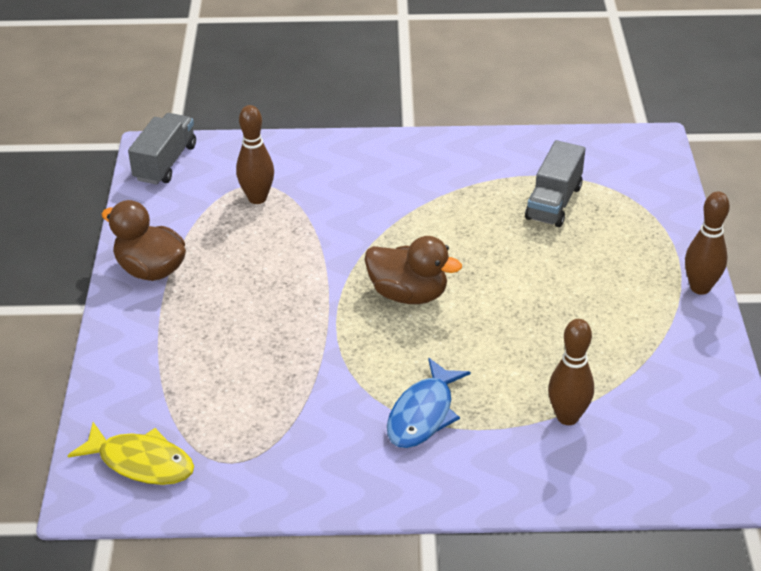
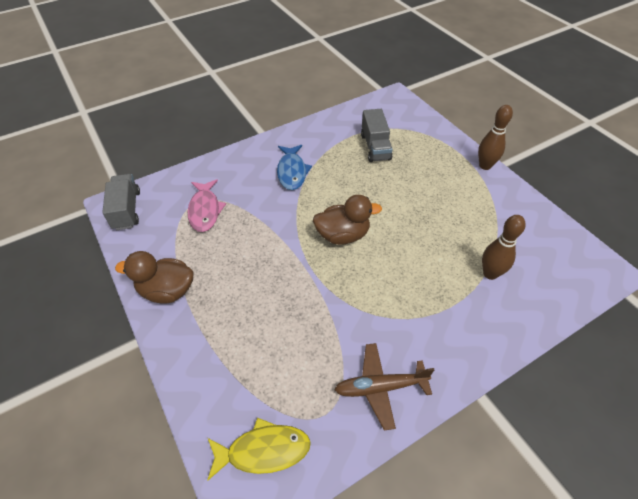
camera: 30 degrees left, 10 degrees up
(257, 198) = (205, 210): brown bowling pin -> pink fish
(313, 467) = (380, 387): none -> brown plane
(423, 414) = (414, 312): blue fish -> blue fish (292, 172)

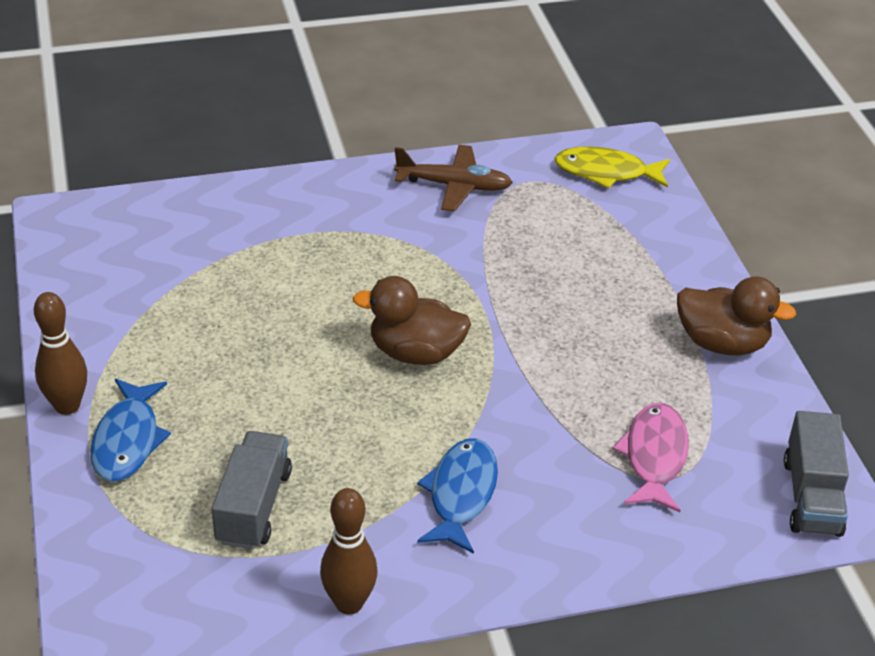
camera: 165 degrees left, 10 degrees down
(446, 158) = (128, 440): none -> blue fish
(490, 273) = (225, 251): brown bowling pin -> brown bowling pin (349, 603)

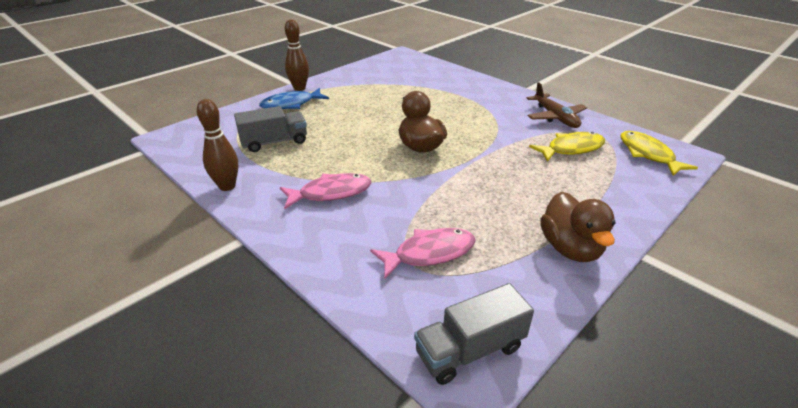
camera: 60 degrees right, 5 degrees down
(461, 494) = (331, 193): blue fish -> pink fish
(542, 222) = (571, 149): none -> yellow fish

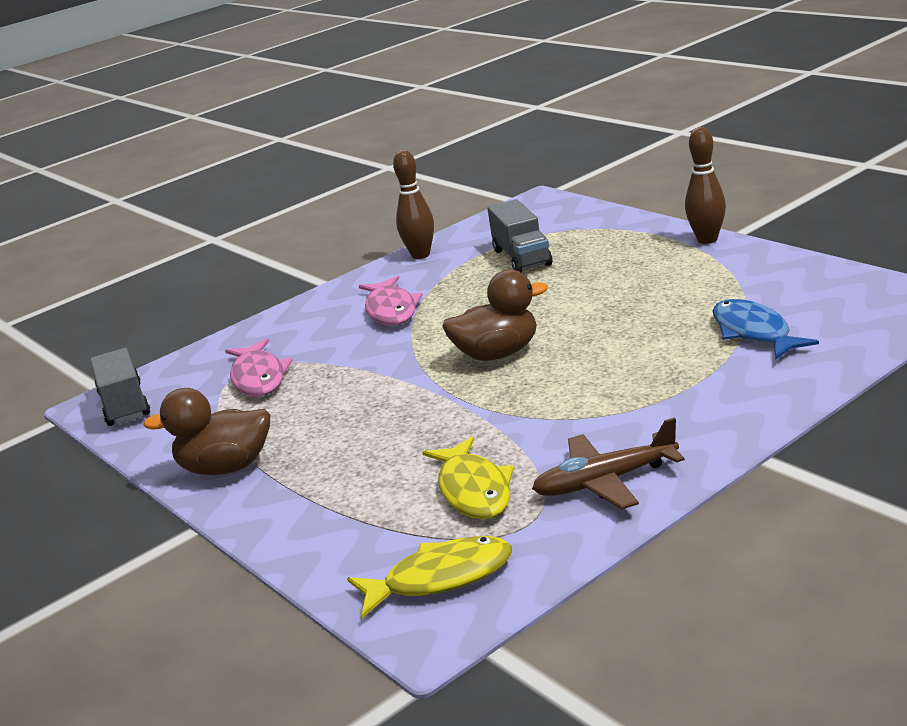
camera: 100 degrees right, 10 degrees down
(291, 104) = (642, 245): blue fish -> blue fish (754, 332)

